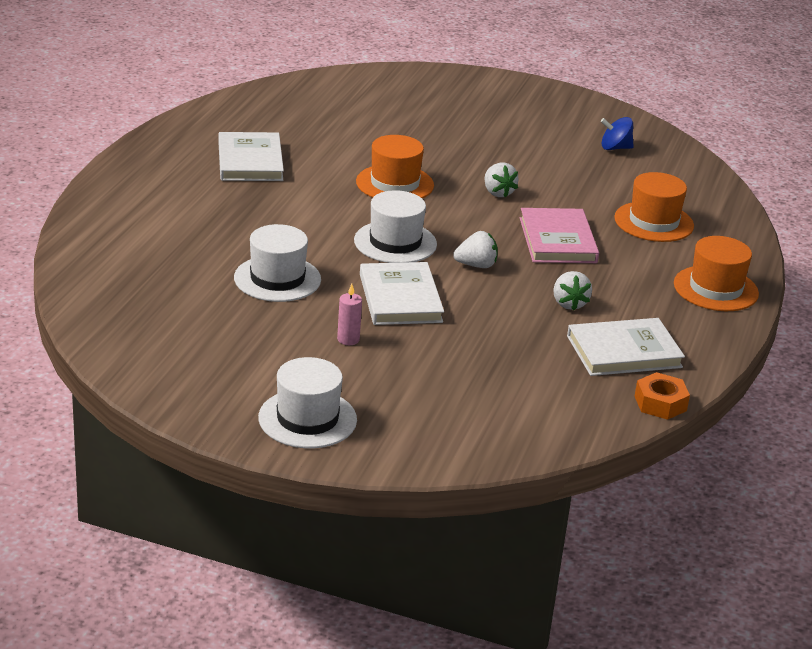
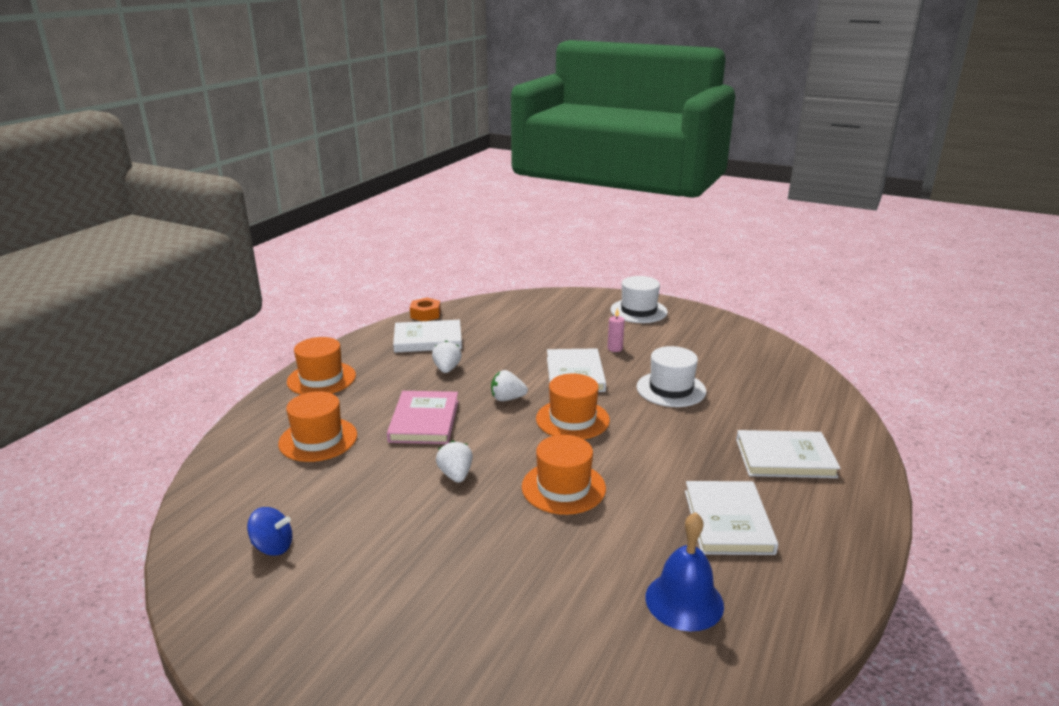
camera: 170 degrees left, 5 degrees down
(174, 207) = (785, 458): none -> white book
(297, 121) = (684, 601): none -> blue bell
(395, 242) = (572, 419): white hat -> orange hat

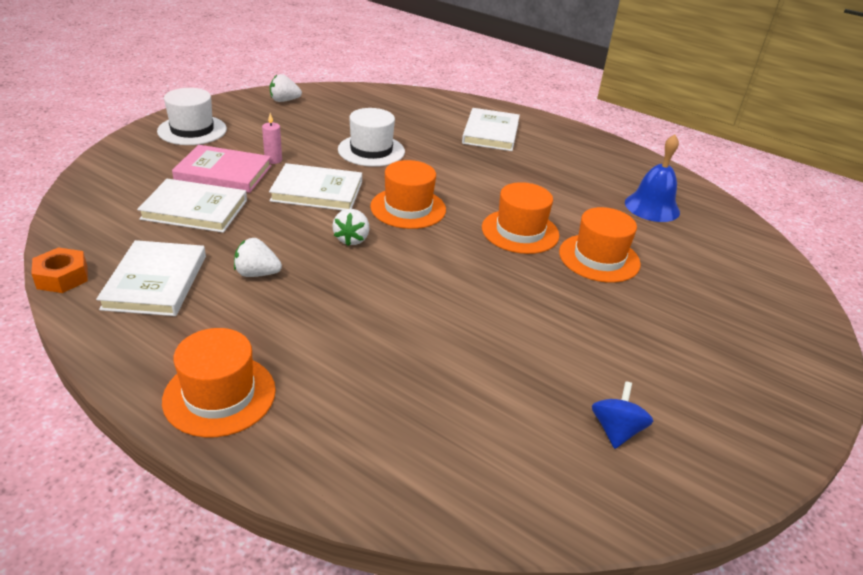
camera: 85 degrees left, 10 degrees up
(318, 439) = (398, 396): orange hat -> orange hat (599, 258)
(424, 421) = (380, 302): pink book -> pink book (223, 173)
(456, 475) = (494, 289): white strawberry -> white strawberry (284, 100)
(728, 521) = (566, 172): white book -> white book (195, 209)

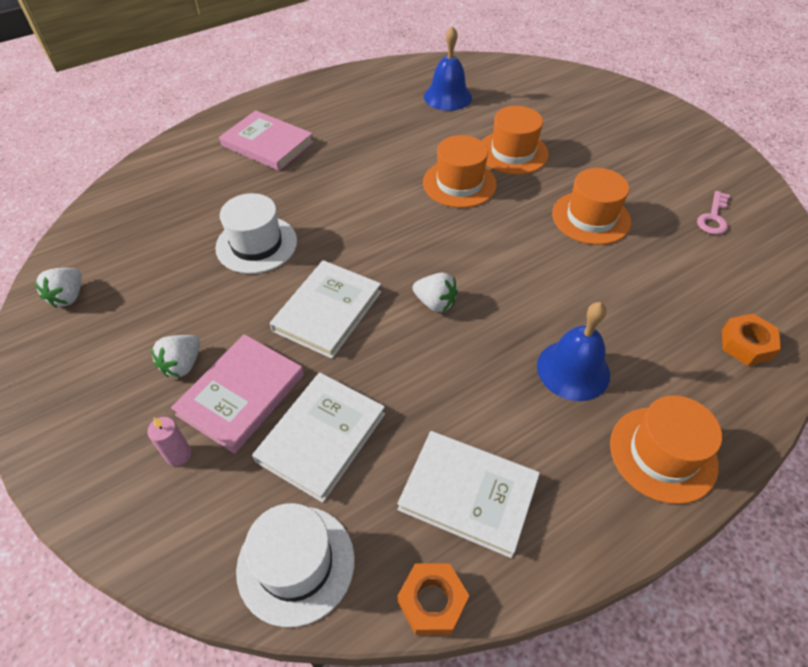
camera: 65 degrees left, 15 degrees up
(192, 130) = (95, 416): white hat -> white hat (296, 564)
(257, 273) = (476, 394): white strawberry -> white strawberry (182, 365)
(273, 160) = (233, 338): pink candle -> pink candle (178, 455)
(305, 327) = (573, 370): none -> blue bell
(398, 463) = (746, 344): none -> orange nut
(408, 208) = (392, 246): orange hat -> orange hat (591, 217)
(490, 133) = (267, 144): white book -> pink book
(616, 430) = (713, 218): blue spinning top -> pink key

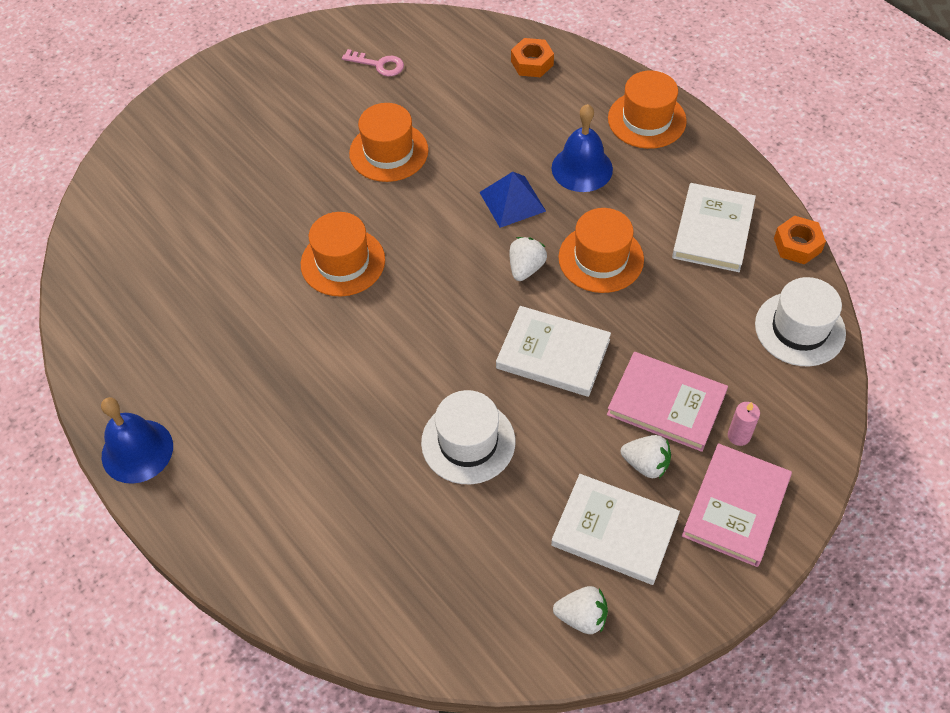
camera: 95 degrees left, 5 degrees up
(267, 144) = (274, 478): pink book -> pink book (736, 507)
(321, 437) = (692, 332): white book -> white book (614, 531)
(447, 97) = (163, 287): blue bell -> blue bell (137, 451)
(513, 152) = (282, 216): orange hat -> orange hat (601, 258)
(524, 302) = (512, 201): none -> blue pyramid

